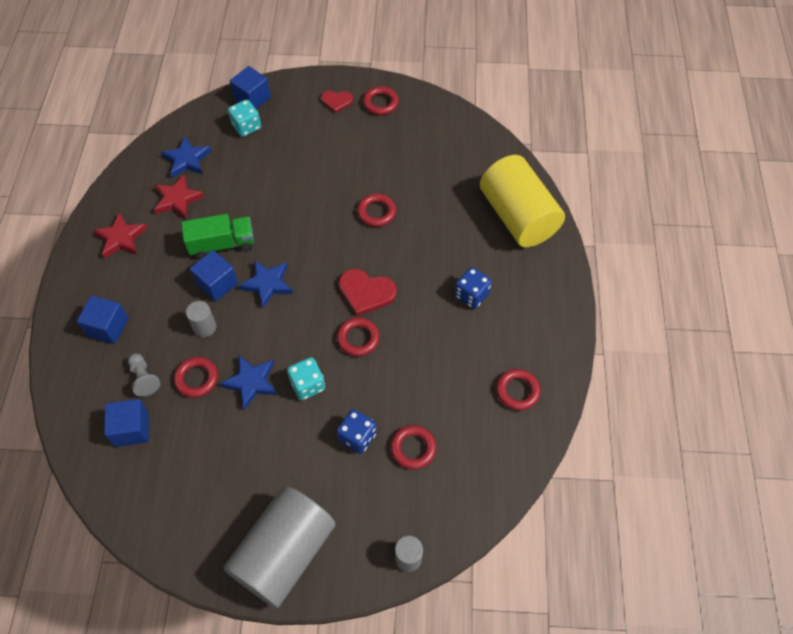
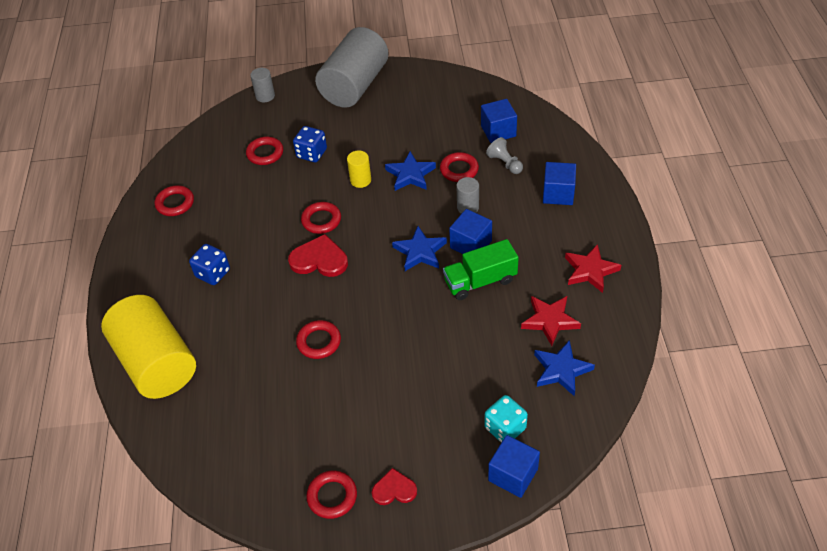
camera: 175 degrees right, 10 degrees down
(307, 385) = (360, 180): turquoise dice -> yellow cylinder

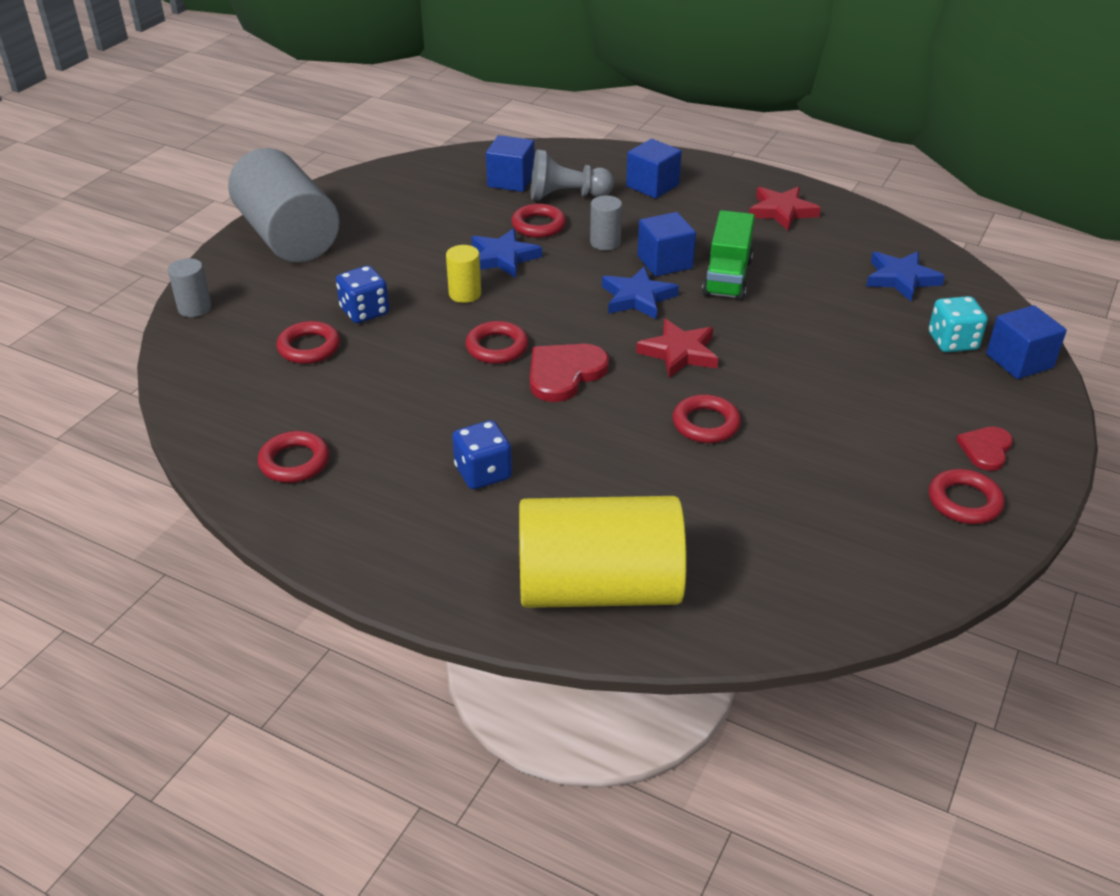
camera: 60 degrees left, 10 degrees down
(505, 163) = (566, 196): grey pawn -> grey pawn, size x1.52
(550, 321) = (827, 259): red star -> red star (679, 353)

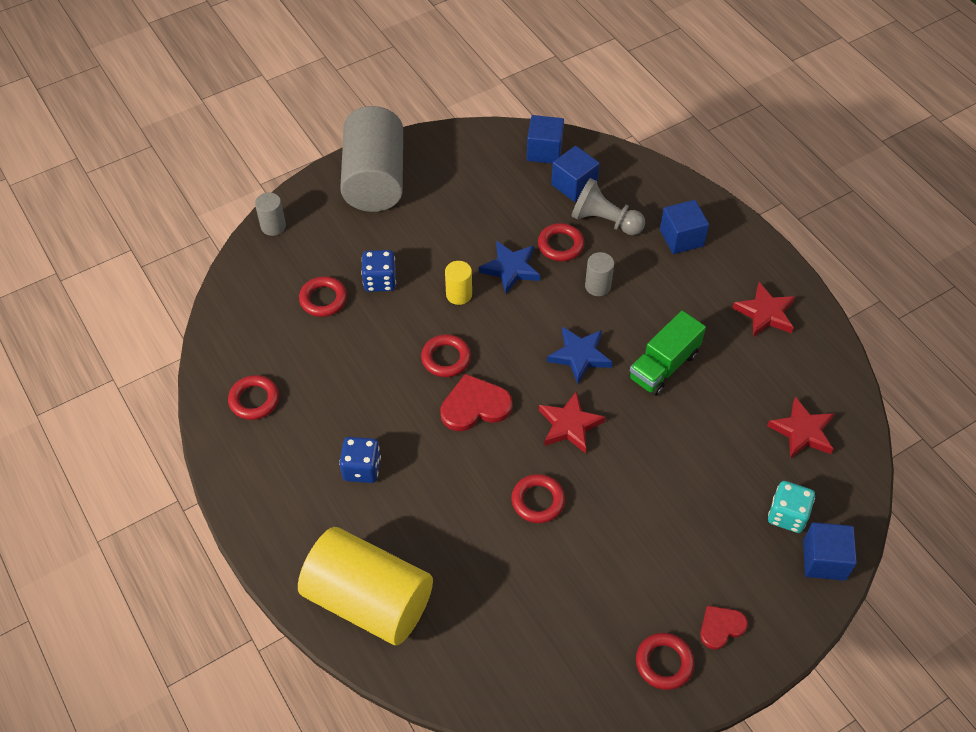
camera: 30 degrees right, 15 degrees up
(664, 262) = (627, 328): blue cube -> blue cube (544, 151)
(901, 279) = (802, 431): blue star -> red star

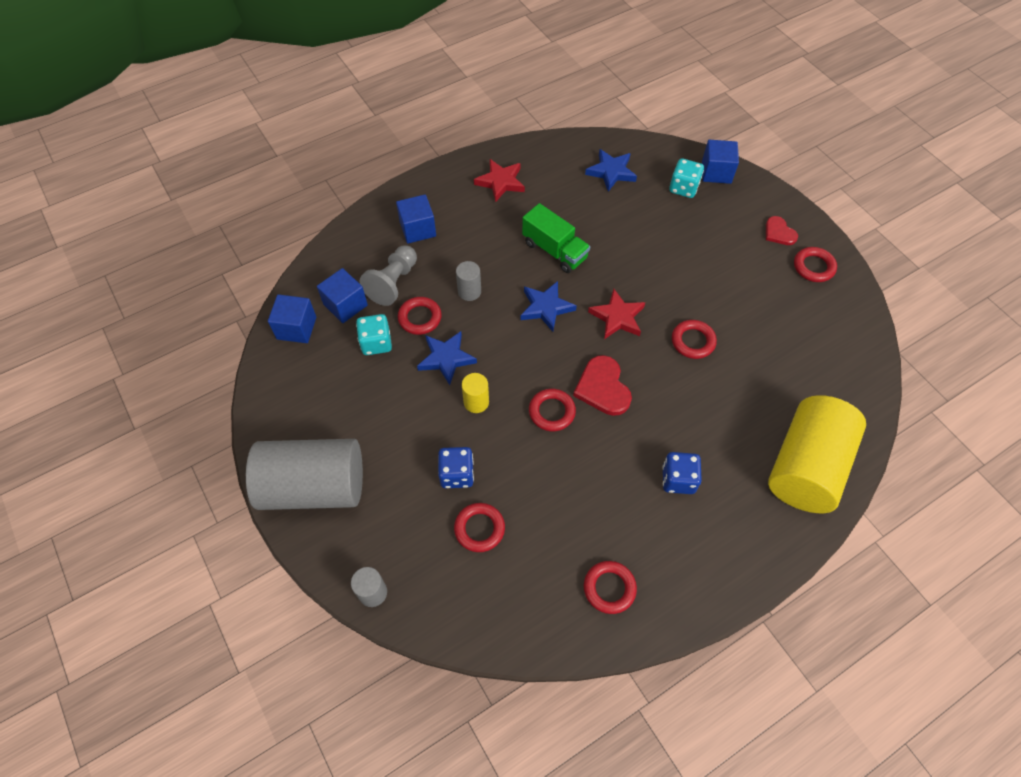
camera: 90 degrees left, 5 degrees up
(528, 212) = (376, 343): none -> turquoise dice
(802, 431) = (611, 172): red star -> blue star

